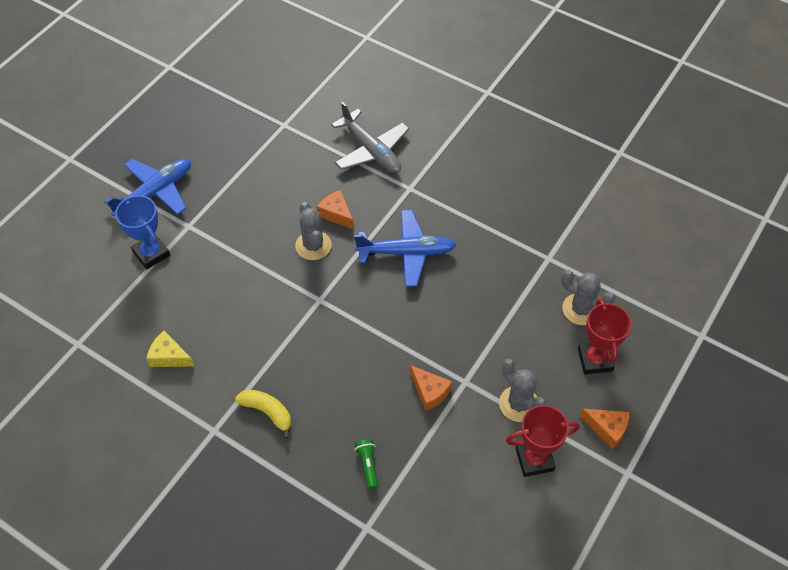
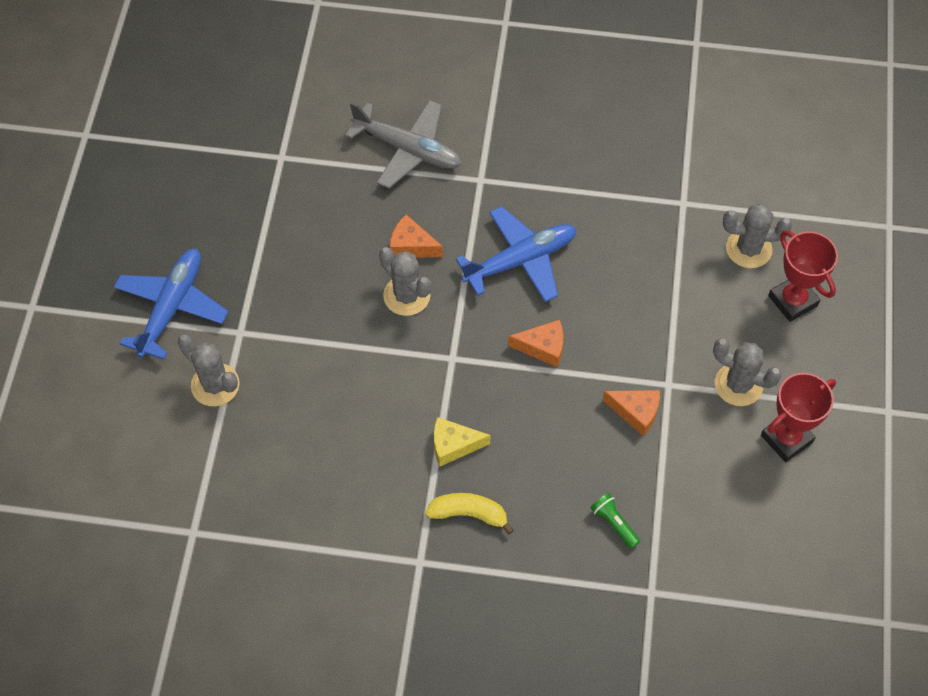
camera: 25 degrees left, 5 degrees up
(151, 253) = (215, 385): blue trophy -> grey cactus
(169, 356) = (314, 499): yellow cheese -> yellow cheese (454, 445)
(607, 429) = (844, 372): orange cheese -> orange cheese (543, 347)

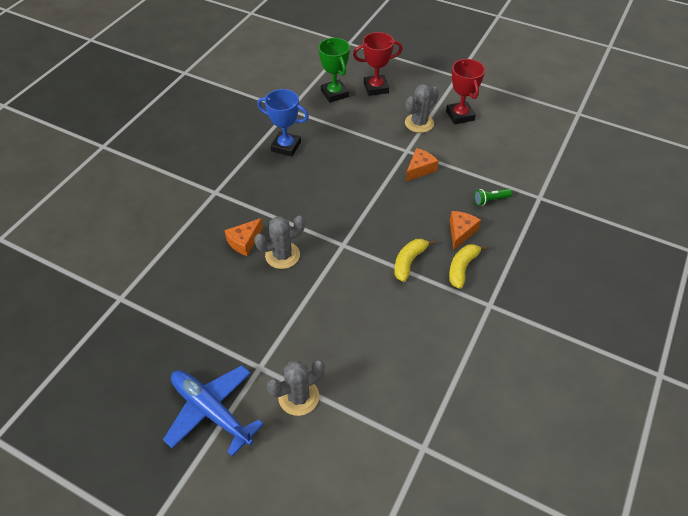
camera: 70 degrees left, 10 degrees down
(408, 150) = (166, 222): grey plane -> none
(454, 445) = (409, 262): yellow cheese -> yellow banana
(521, 260) = (288, 190): blue plane -> none
(543, 347) = (356, 197): orange cheese -> orange cheese (460, 232)
(602, 228) = (286, 146): none -> blue trophy
(748, 249) = (334, 94): grey cactus -> green trophy

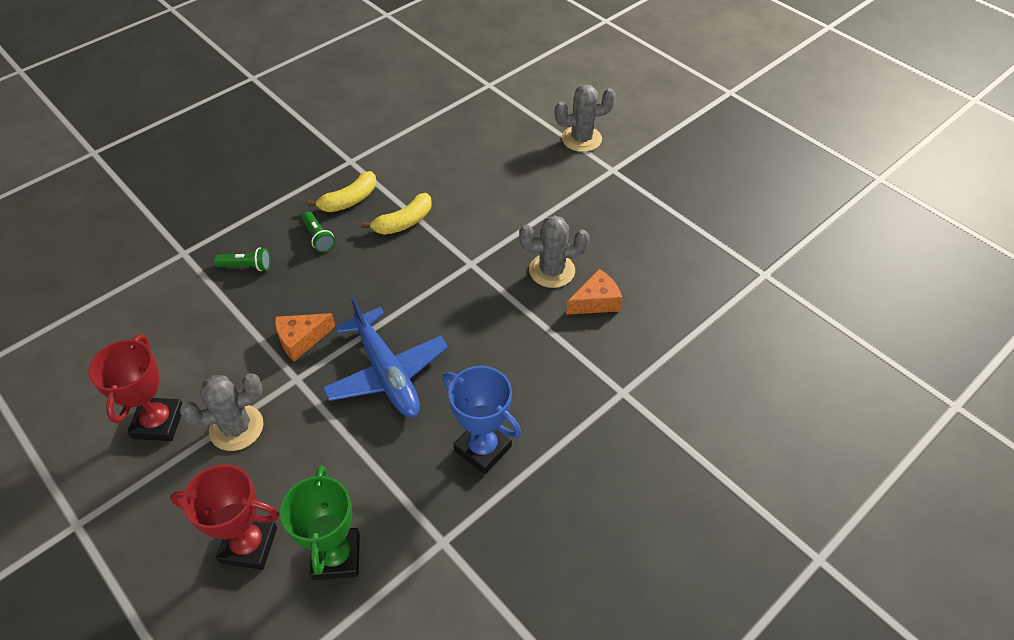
camera: 160 degrees left, 0 degrees up
(211, 411) = (667, 149): blue plane -> blue plane (387, 373)
(460, 232) = (318, 238): orange cheese -> green flashlight

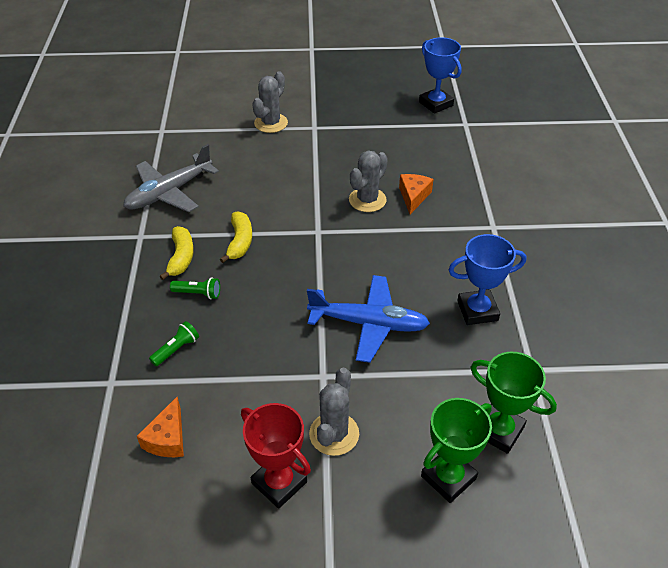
camera: 50 degrees left, 5 degrees down
(249, 545) = (448, 477): red trophy -> green trophy
(301, 340) = (288, 354): orange cheese -> orange cheese (167, 438)
(417, 141) = (169, 193): none -> grey plane
(766, 231) = (435, 104): none -> blue trophy

